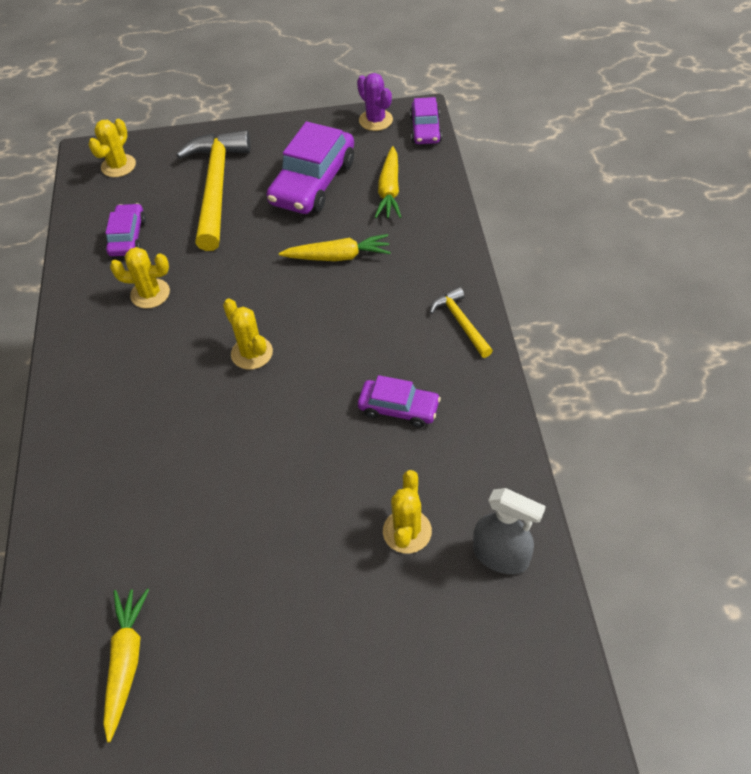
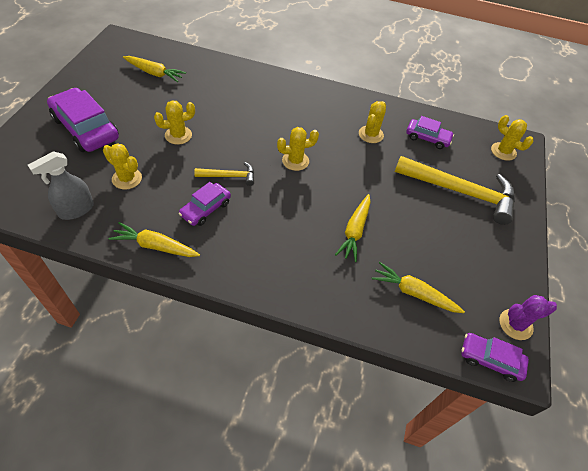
camera: 105 degrees right, 0 degrees up
(278, 520) = (178, 135): none -> yellow cactus
(313, 182) = (444, 247): purple car -> purple car (86, 128)
(461, 323) = (249, 273): yellow hammer -> yellow hammer (229, 176)
(490, 428) = (155, 246): none -> yellow carrot

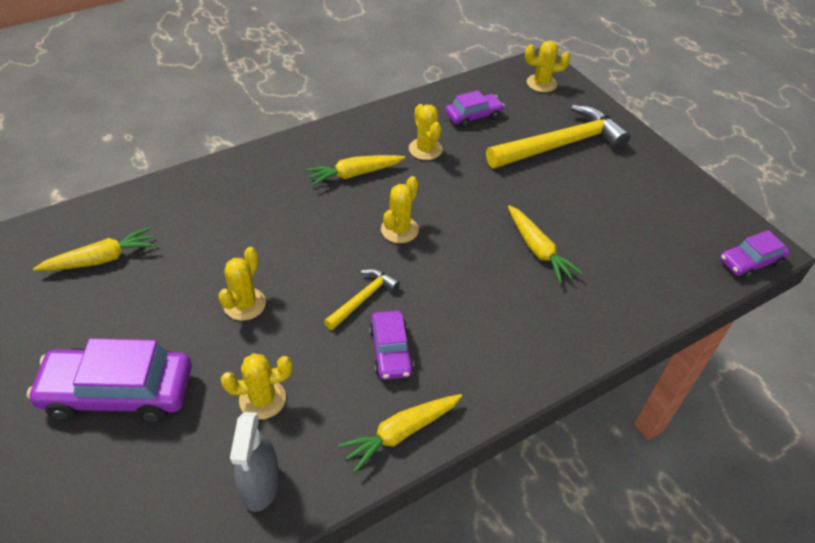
camera: 45 degrees left, 5 degrees down
(413, 293) = (645, 260): yellow carrot -> yellow carrot (354, 174)
(515, 324) = (728, 220): purple cactus -> none

